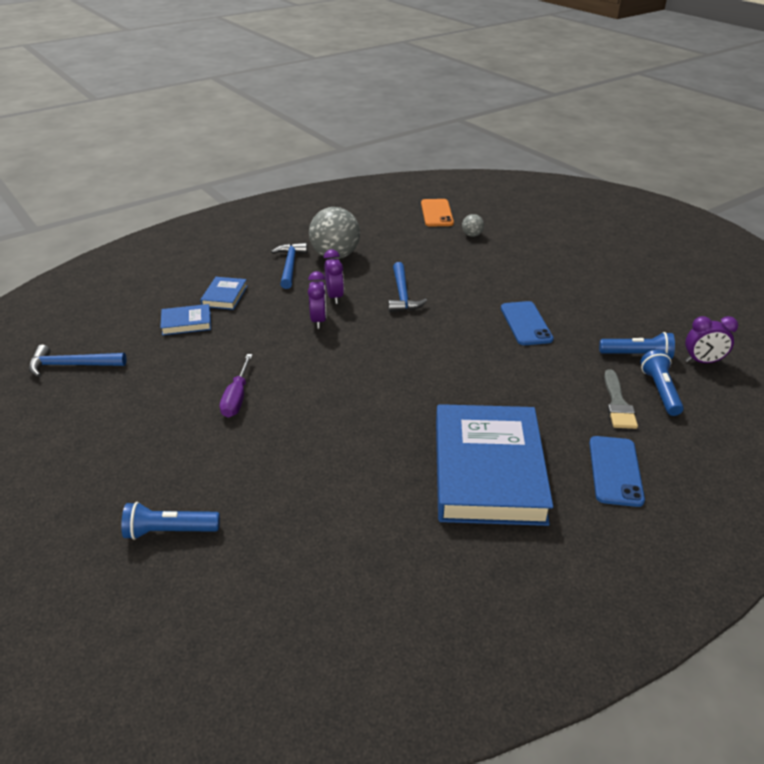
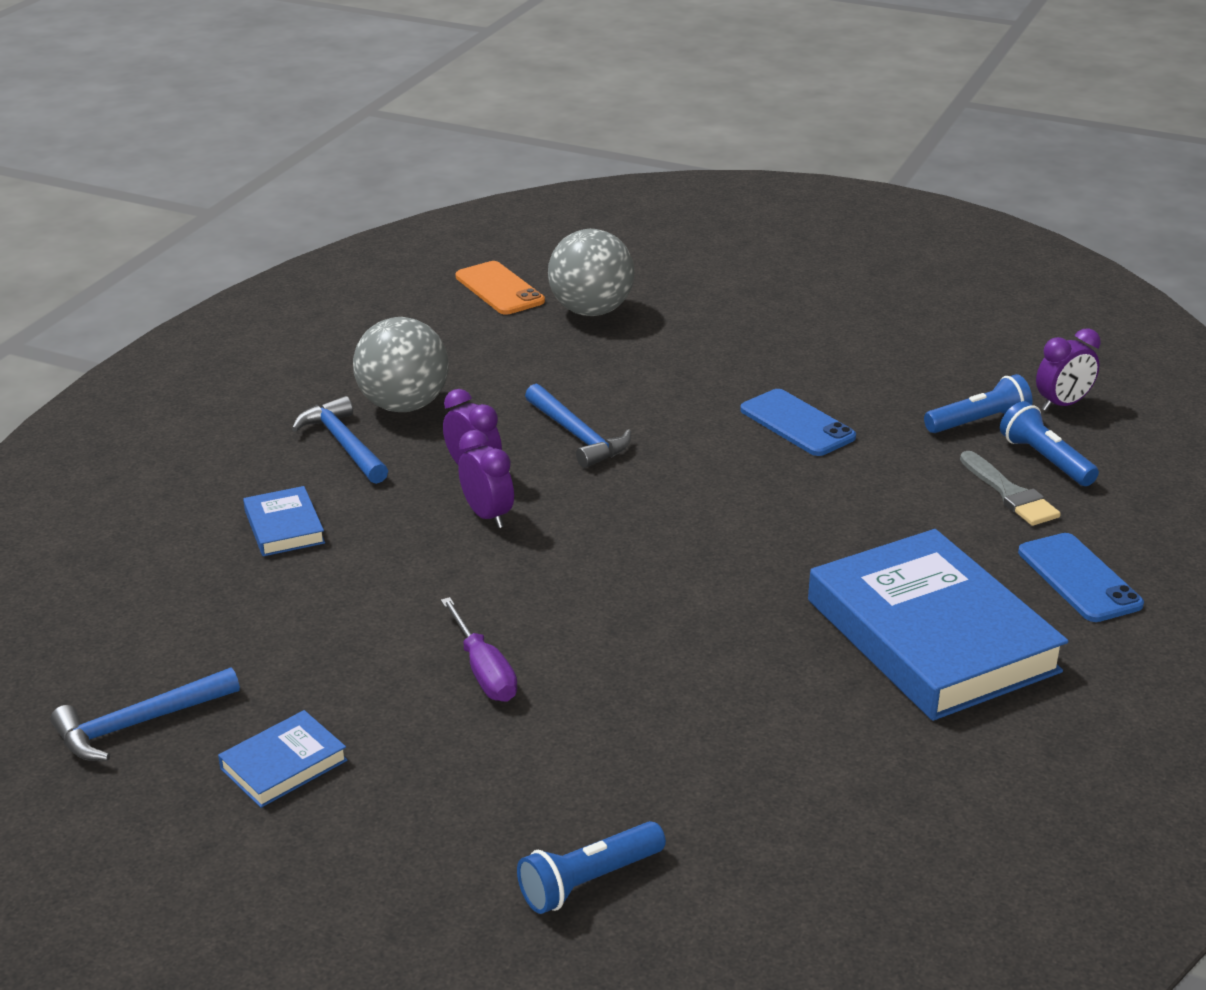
camera: 30 degrees left, 5 degrees down
(186, 323) = (266, 590): blue book -> blue book (283, 764)
(472, 235) = (591, 311): grey ball -> grey ball, size x2.19

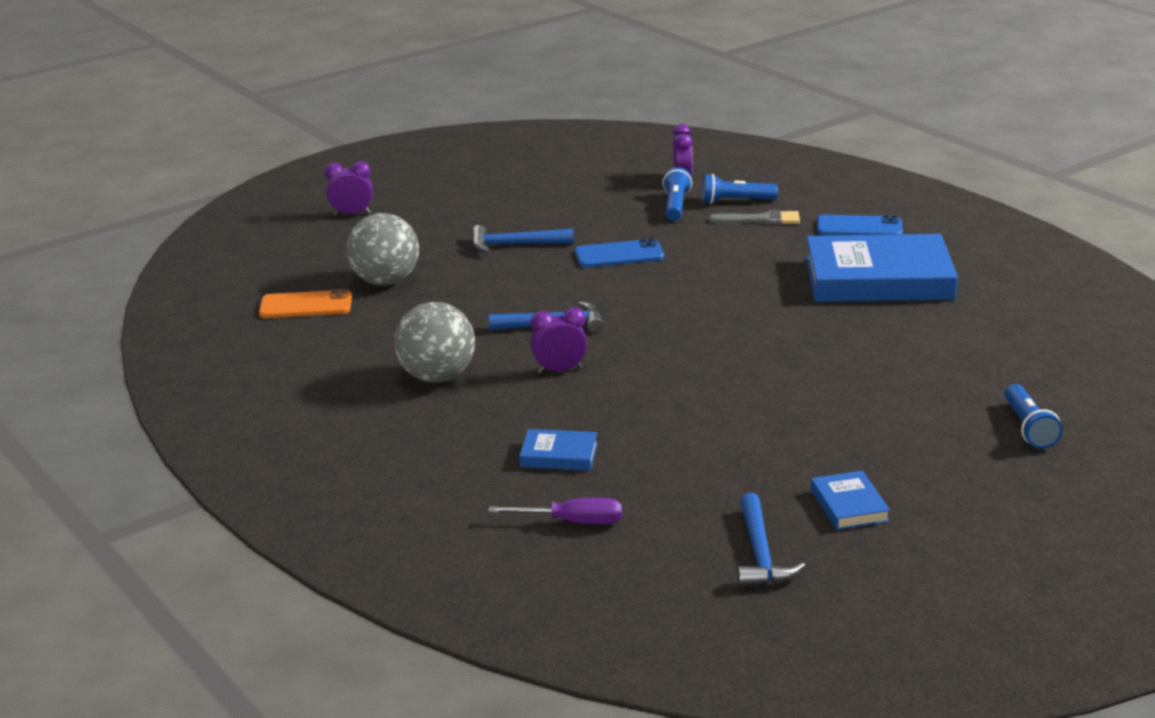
camera: 60 degrees left, 5 degrees down
(344, 444) = (466, 410): blue hammer -> blue hammer (514, 245)
(484, 671) = (802, 416): purple screwdriver -> purple screwdriver (573, 522)
(487, 515) = (622, 377): purple clock -> purple clock (352, 214)

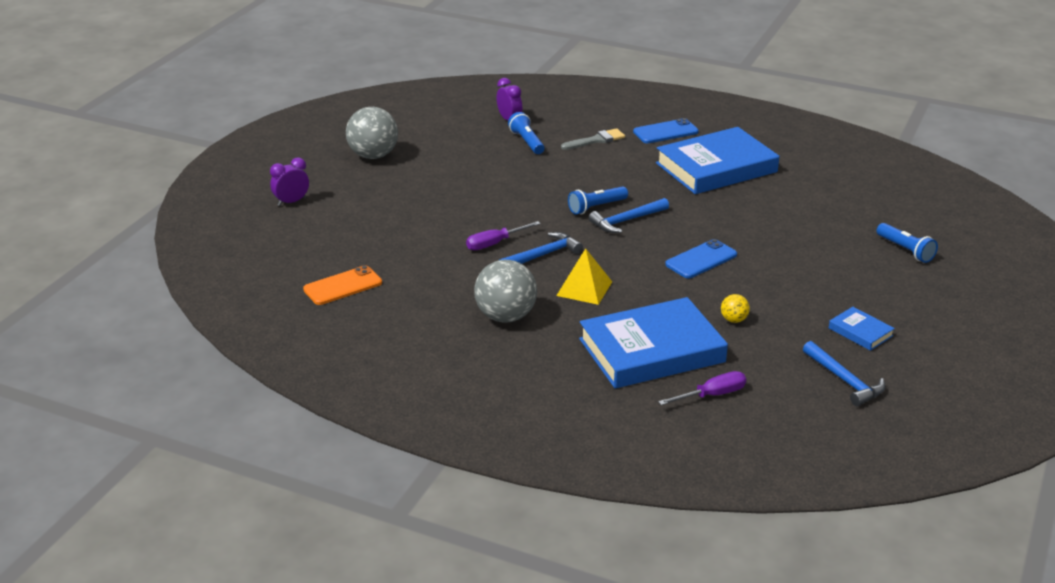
camera: 30 degrees left, 5 degrees up
(385, 281) = (382, 251): grey ball -> grey ball (373, 155)
(514, 245) = (445, 199): blue hammer -> blue hammer (626, 221)
(514, 301) = (495, 243): none -> purple screwdriver
(559, 370) = (584, 288): purple clock -> yellow pyramid
(559, 455) = (651, 350): blue book -> blue book, size x2.30
(619, 255) = (529, 189): blue phone -> blue phone (701, 260)
(699, 449) = (734, 320): none -> yellow ball
(735, 201) = (564, 129): blue flashlight -> blue flashlight (596, 207)

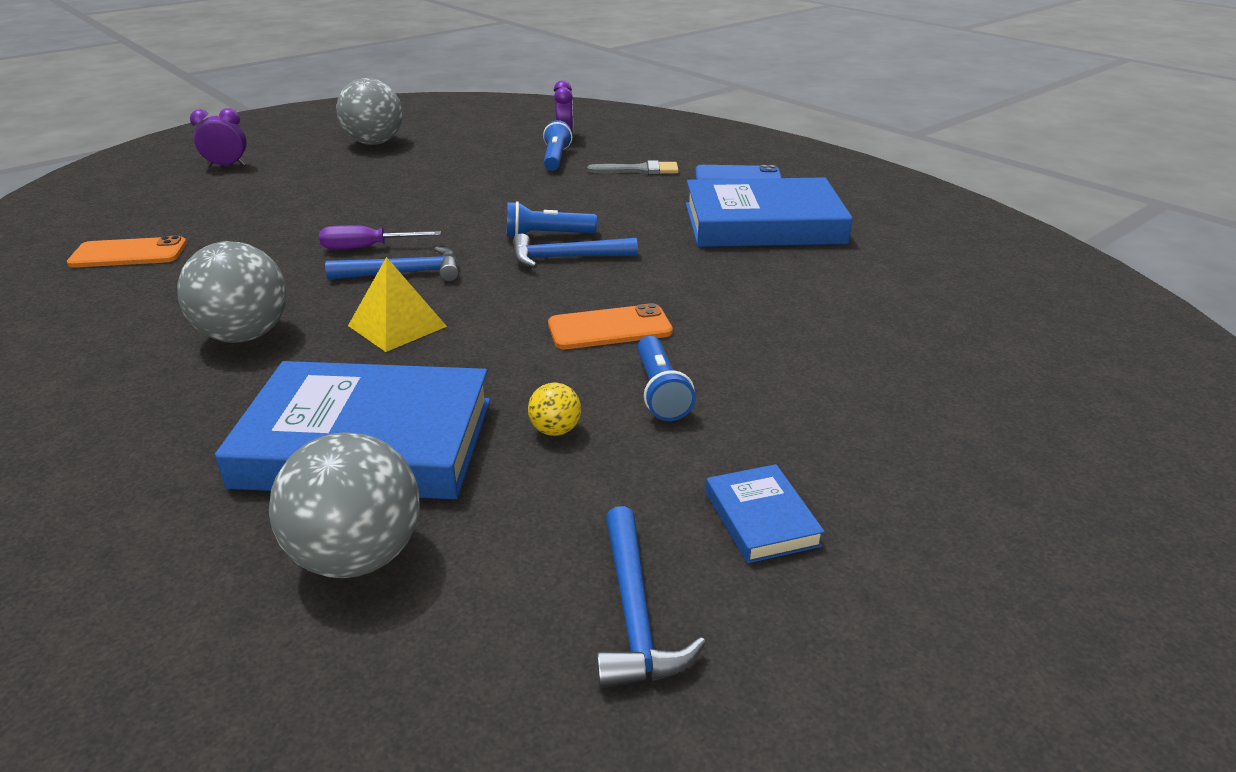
camera: 25 degrees right, 0 degrees up
(701, 260) = (609, 328): blue phone -> orange phone
(712, 395) = (357, 556): purple screwdriver -> grey ball
(905, 250) = (973, 395): blue flashlight -> blue flashlight (660, 392)

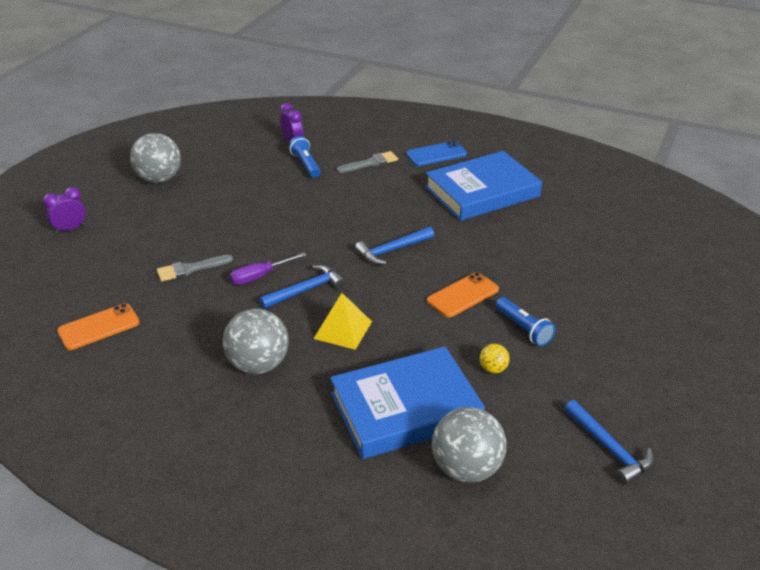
camera: 25 degrees left, 5 degrees up
(298, 224) = (190, 269): none -> grey brush
(547, 235) = (364, 235): blue flashlight -> none
(761, 518) = (624, 384): blue book -> none

